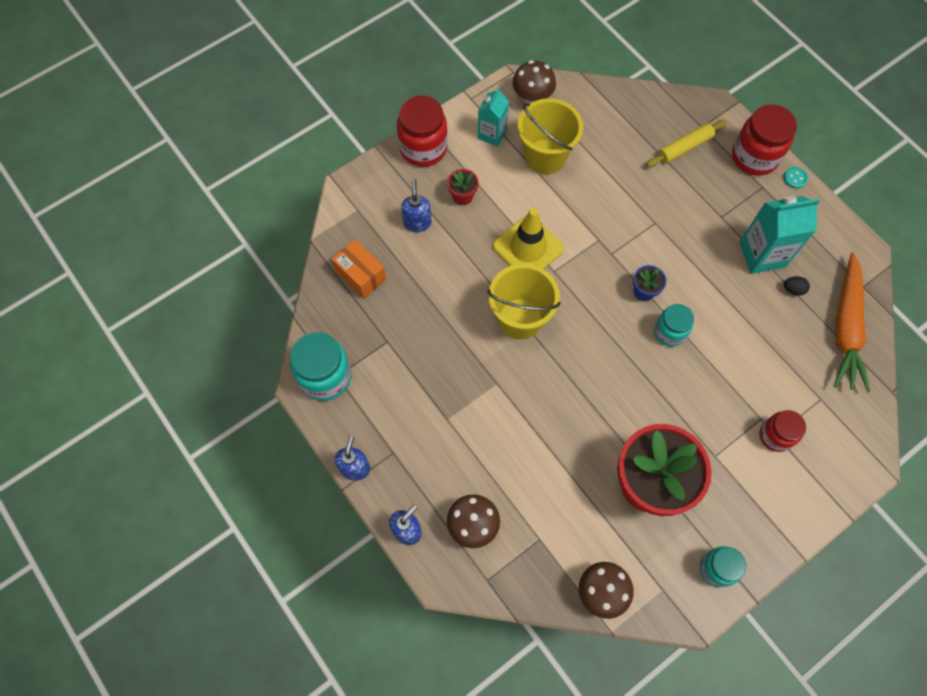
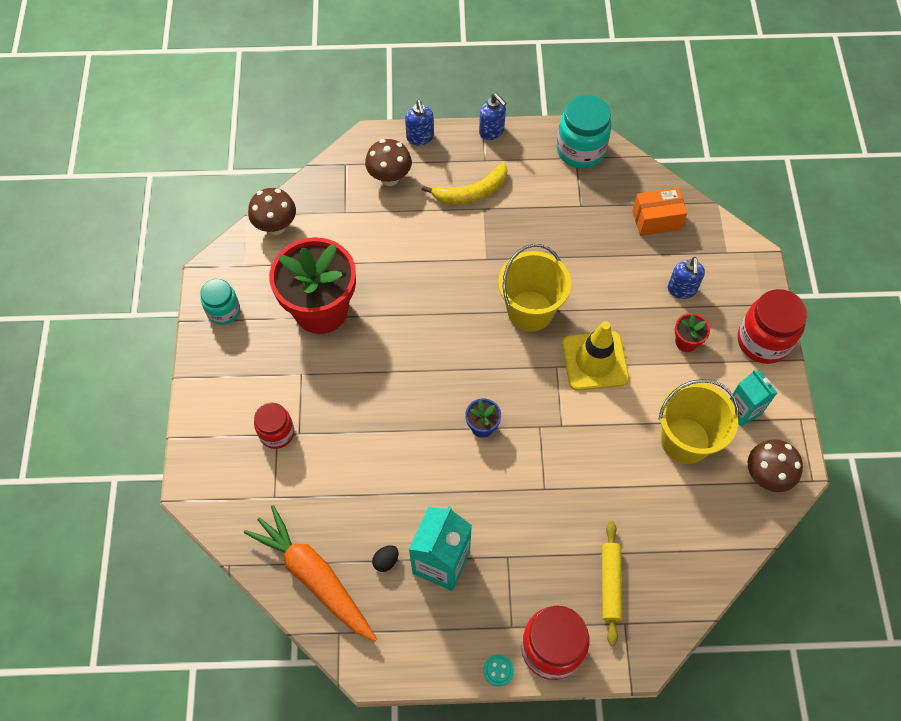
camera: 125 degrees right, 5 degrees down
(417, 222) = (681, 290): blue soap dispenser -> blue soap dispenser turned 60 degrees clockwise
(437, 440) = (471, 193): none -> yellow banana
(669, 332) = (429, 419): turquoise jar -> none

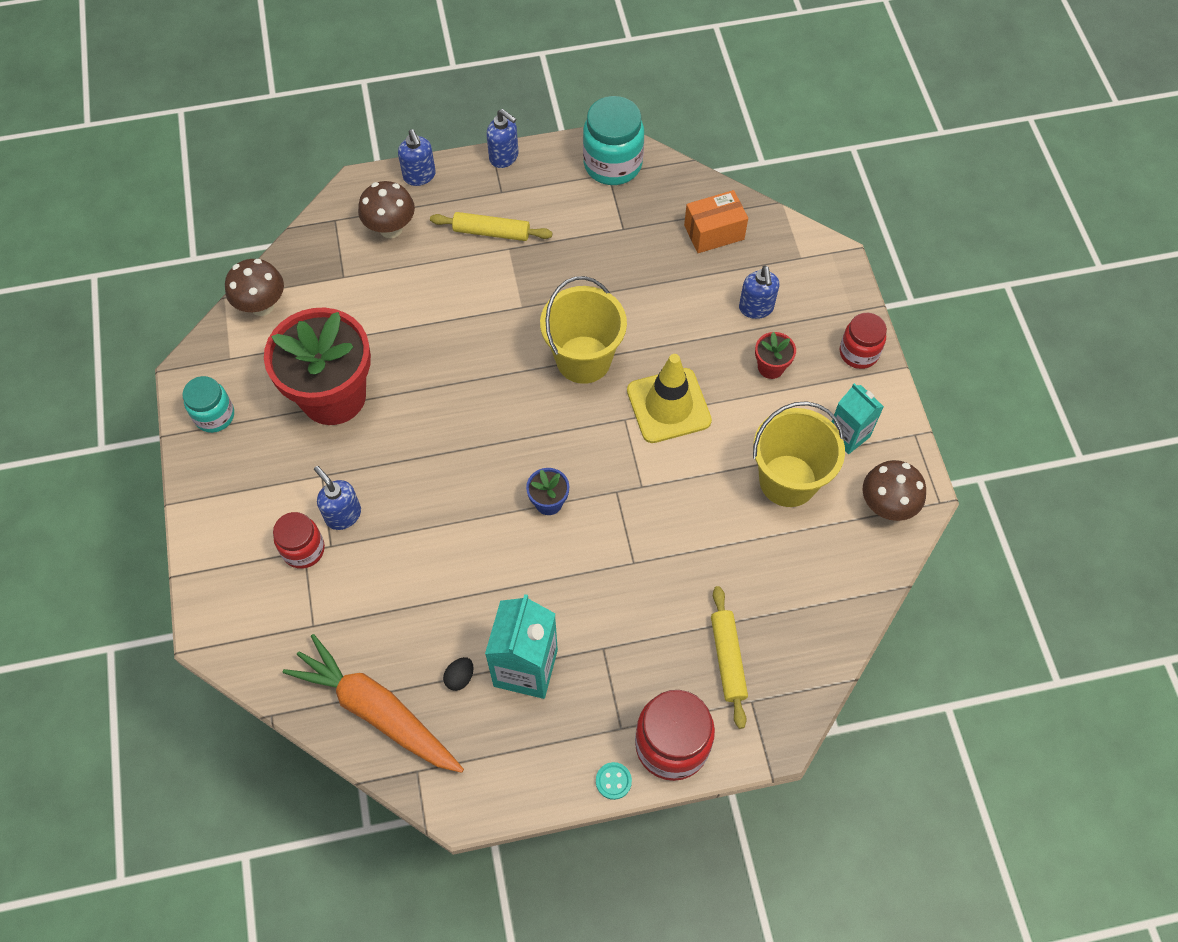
camera: 10 degrees left, 0 degrees up
(313, 409) = (343, 515): none -> blue soap dispenser
(471, 193) = (491, 232): yellow banana -> yellow rolling pin
(763, 341) = (858, 353): red jar -> red jar, size x0.63

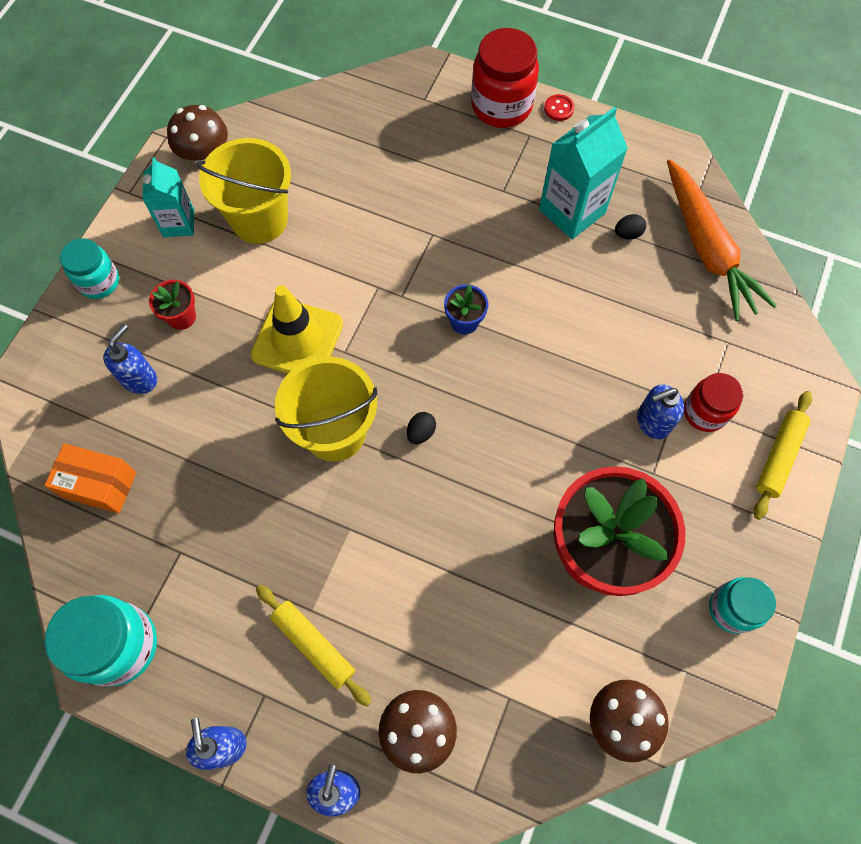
camera: 145 degrees left, 5 degrees up
(343, 515) = (652, 422): blue soap dispenser -> blue soap dispenser turned 75 degrees clockwise
(519, 397) = (421, 432): none -> black egg
(613, 781) = (559, 109): turquoise button -> red button
(728, 659) = (418, 131): yellow rolling pin -> yellow rolling pin (778, 457)
(858, 353) = (99, 282): red jar -> turquoise jar

